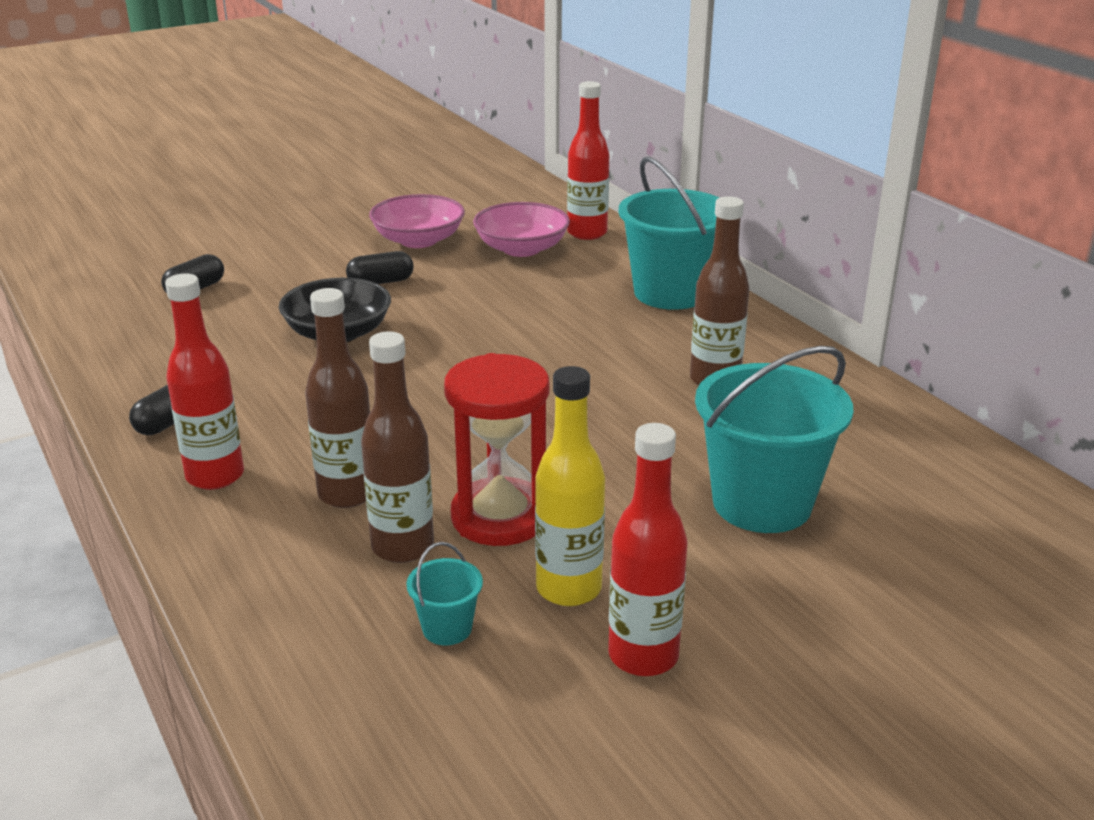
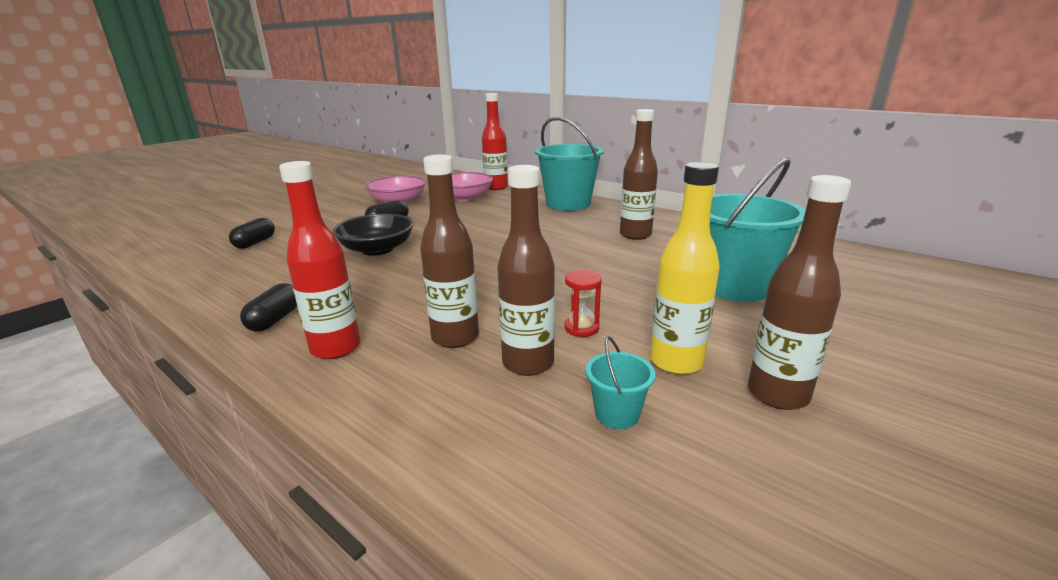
camera: 20 degrees left, 5 degrees down
(500, 517) = (581, 328): red hourglass -> red hourglass, size x0.46
(643, 656) = (777, 394): red bottle -> brown bottle

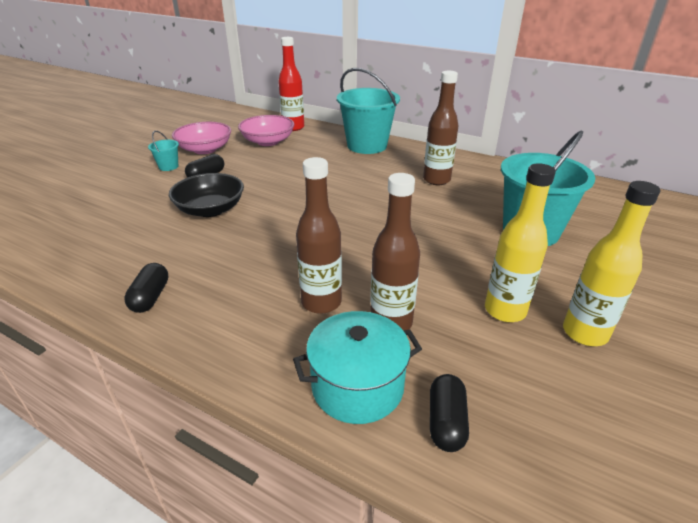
camera: 10 degrees left, 10 degrees up
(255, 243) = (84, 208): black capsule -> black capsule (446, 422)
(336, 348) = (221, 322): red bottle -> none
(459, 424) = (357, 386): none -> turquoise pot
(581, 328) = (422, 284): red hourglass -> none
(617, 414) = (474, 363): turquoise bucket -> turquoise bucket (168, 166)
(777, 394) = (584, 333): brown bottle -> yellow bottle

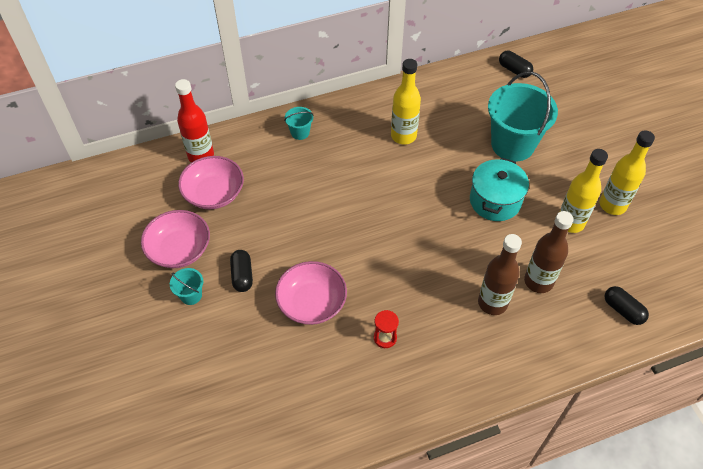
camera: 50 degrees left, 20 degrees up
(150, 297) = (408, 394): black capsule -> black capsule (514, 70)
(208, 257) = (385, 338): none -> red hourglass
(210, 209) = (312, 302): black bowl -> pink bowl
(357, 386) = (574, 330): turquoise pot -> turquoise pot (495, 201)
(367, 146) = (300, 132): turquoise bucket -> turquoise bucket, size x0.44
(436, 180) = (403, 136): brown bottle -> yellow bottle

